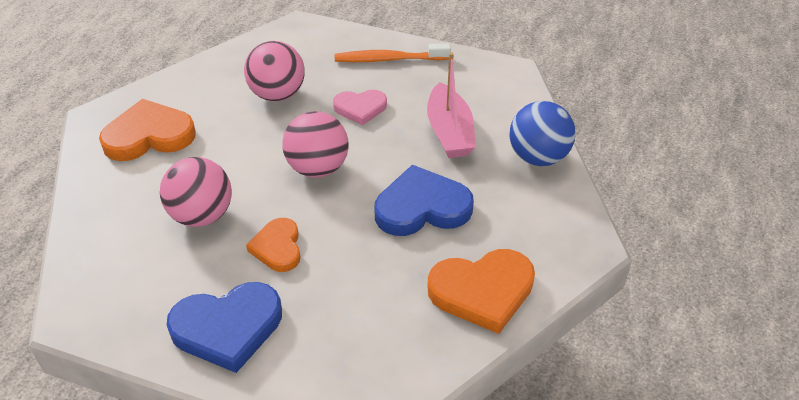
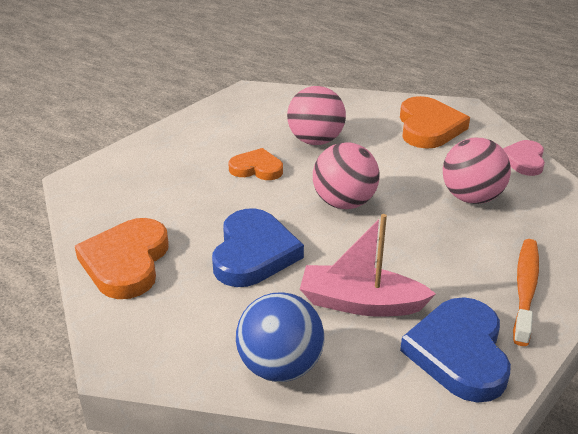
camera: 110 degrees right, 10 degrees down
(227, 328) = (194, 139): blue heart -> blue heart (459, 353)
(360, 108) = (429, 246): pink heart -> pink heart (523, 160)

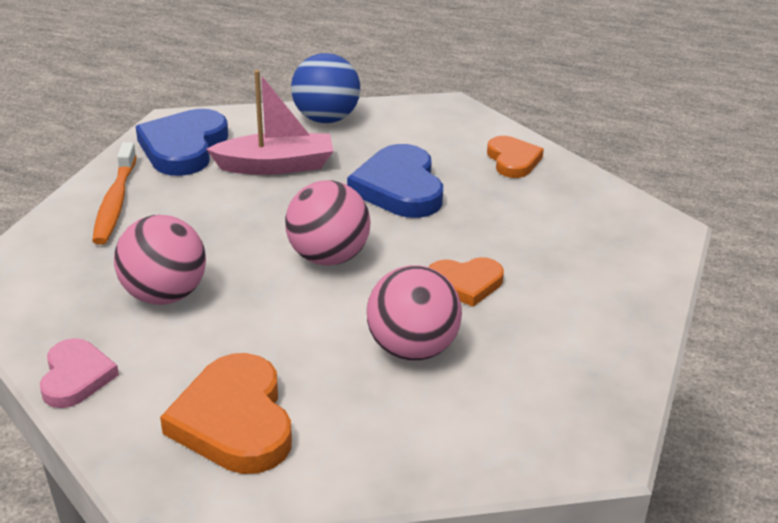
camera: 160 degrees right, 0 degrees up
(126, 262) = (513, 160): orange heart -> orange heart, size x0.61
(459, 353) = (184, 147): blue heart -> blue heart turned 150 degrees counterclockwise

